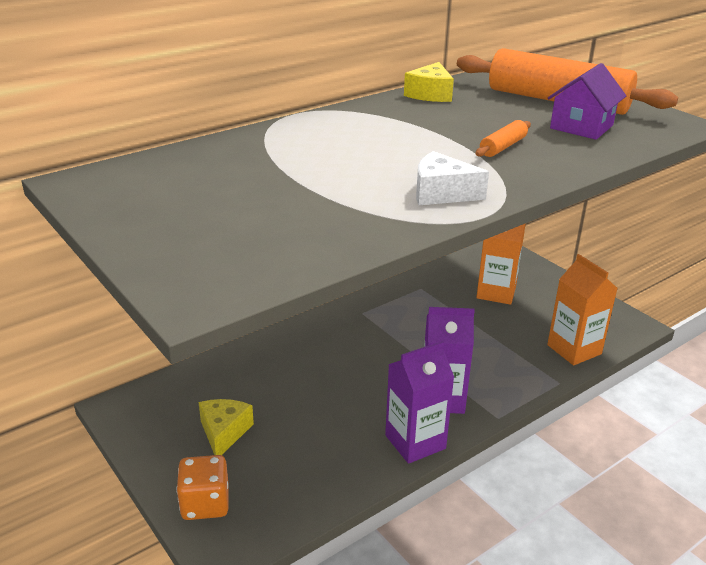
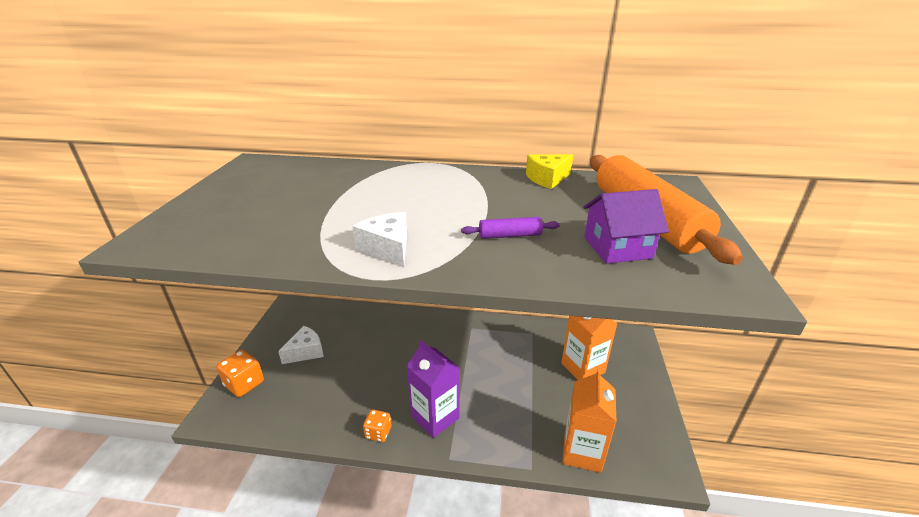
camera: 45 degrees right, 0 degrees up
(224, 432) = (306, 351): yellow cheese -> white cheese
(415, 442) = (378, 433): purple carton -> orange dice
(503, 147) = (510, 235): orange rolling pin -> purple rolling pin

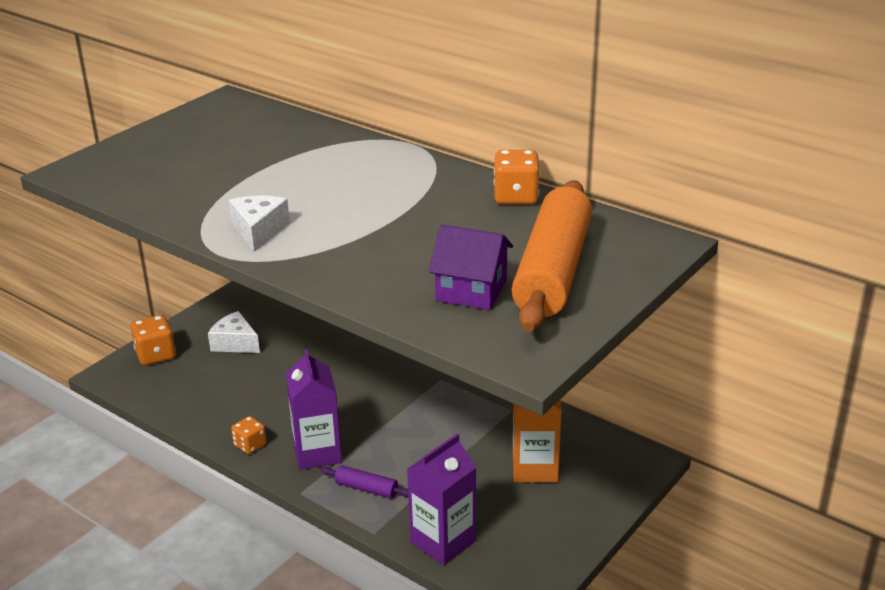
camera: 30 degrees right, 0 degrees up
(306, 351) = (235, 343): white cheese -> white cheese turned 135 degrees counterclockwise
(510, 235) = (383, 249): purple rolling pin -> purple rolling pin (366, 488)
(547, 179) = (516, 197): yellow cheese -> orange dice
(582, 452) = (443, 541): orange carton -> purple carton

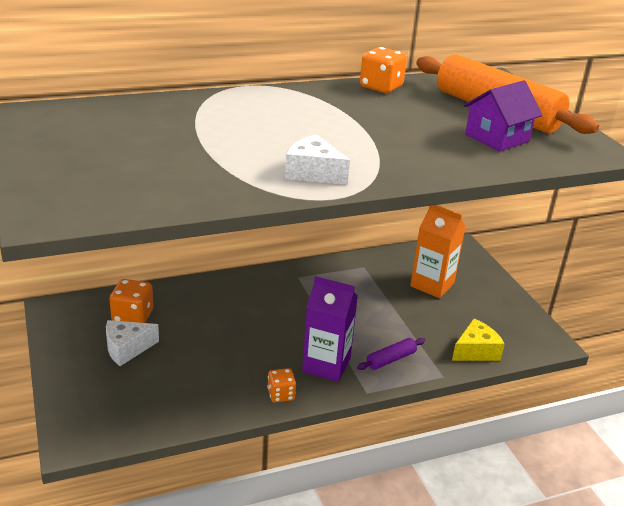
camera: 60 degrees left, 0 degrees up
(156, 355) = (81, 400): orange dice -> orange dice (132, 316)
(443, 541) = (475, 351): purple carton -> yellow cheese

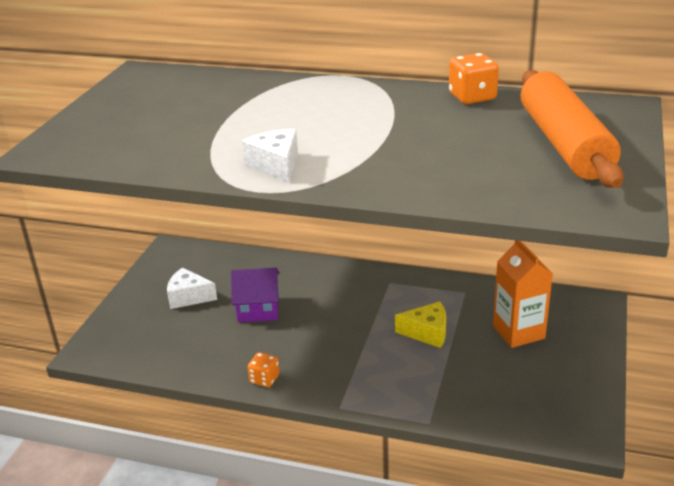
camera: 40 degrees right, 0 degrees up
(132, 316) = (218, 273): orange dice -> none
(326, 365) = (330, 369): purple carton -> none
(391, 359) = (395, 387): purple rolling pin -> none
(475, 351) = (492, 412): yellow cheese -> yellow cheese (427, 332)
(497, 138) = (515, 172): purple house -> purple house (258, 309)

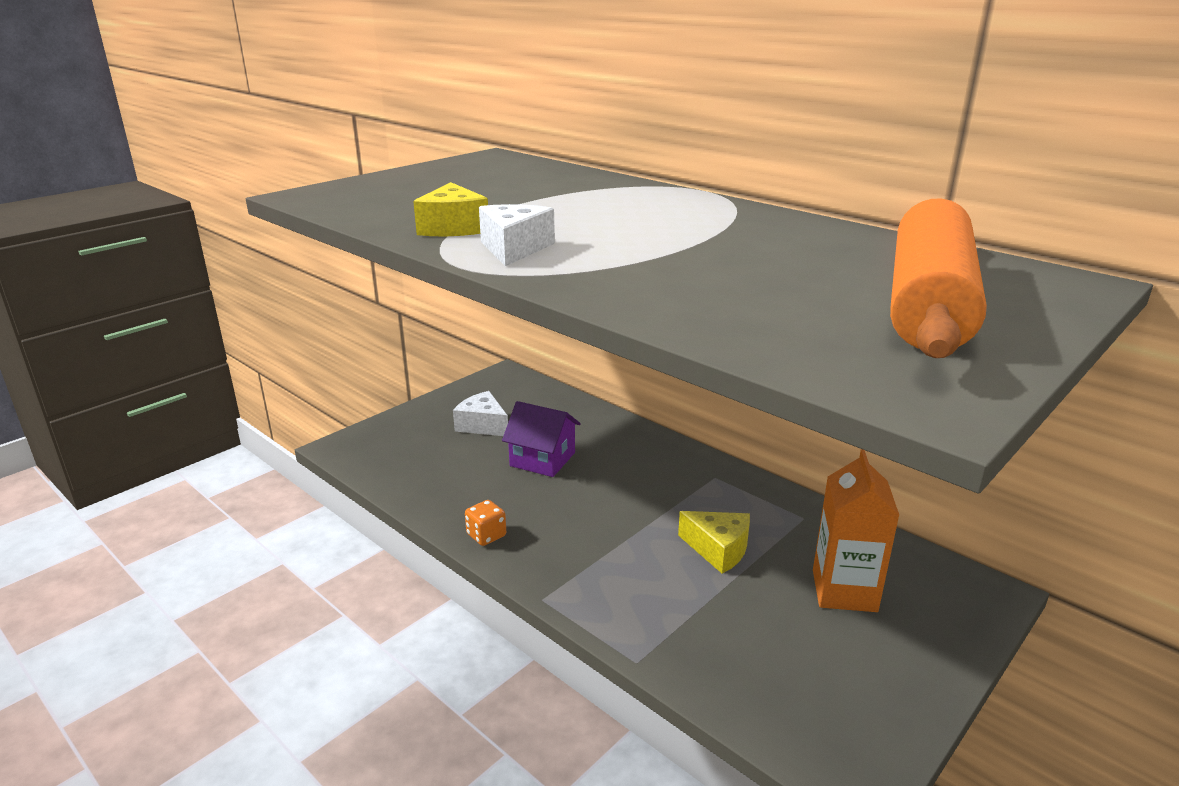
camera: 25 degrees right, 5 degrees down
(207, 157) = (453, 228): none -> yellow cheese
(472, 97) = (846, 234): orange dice -> none

